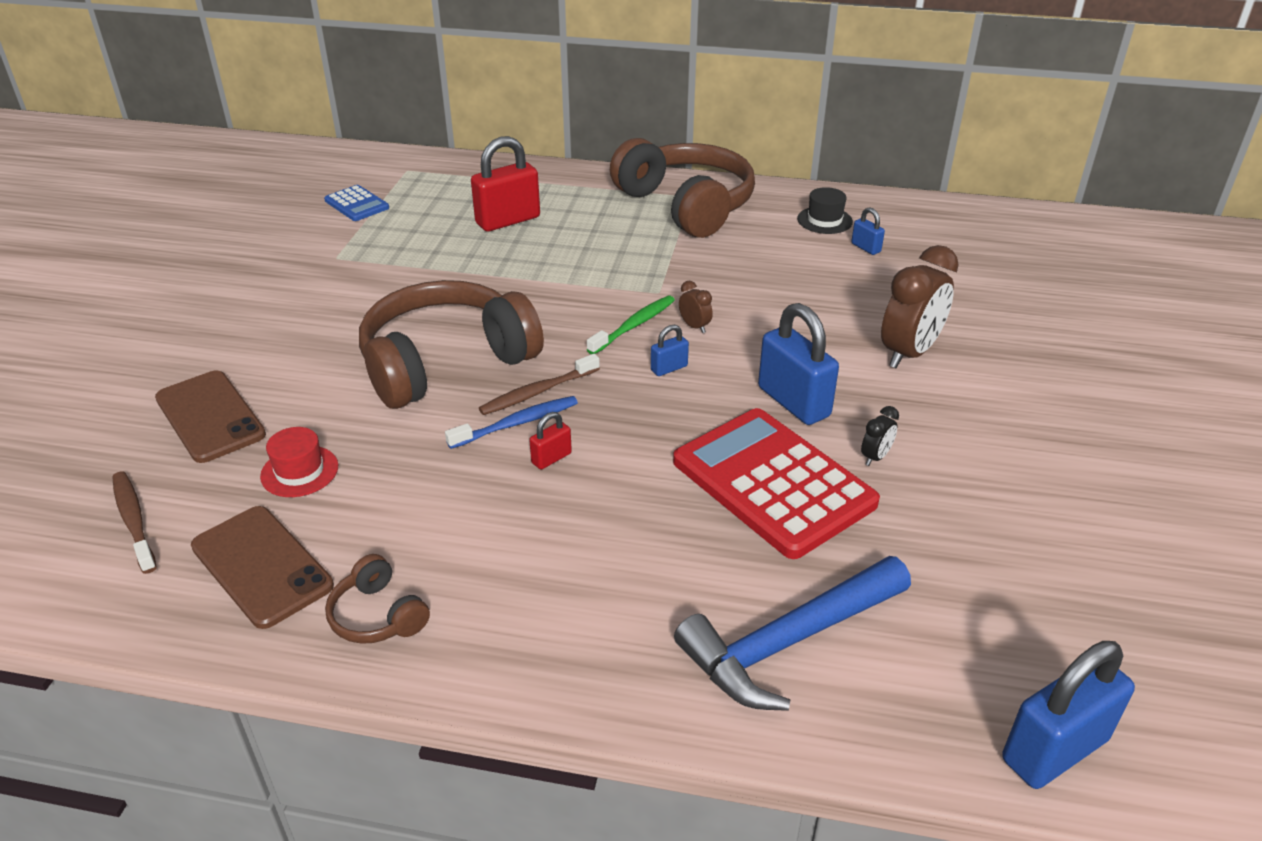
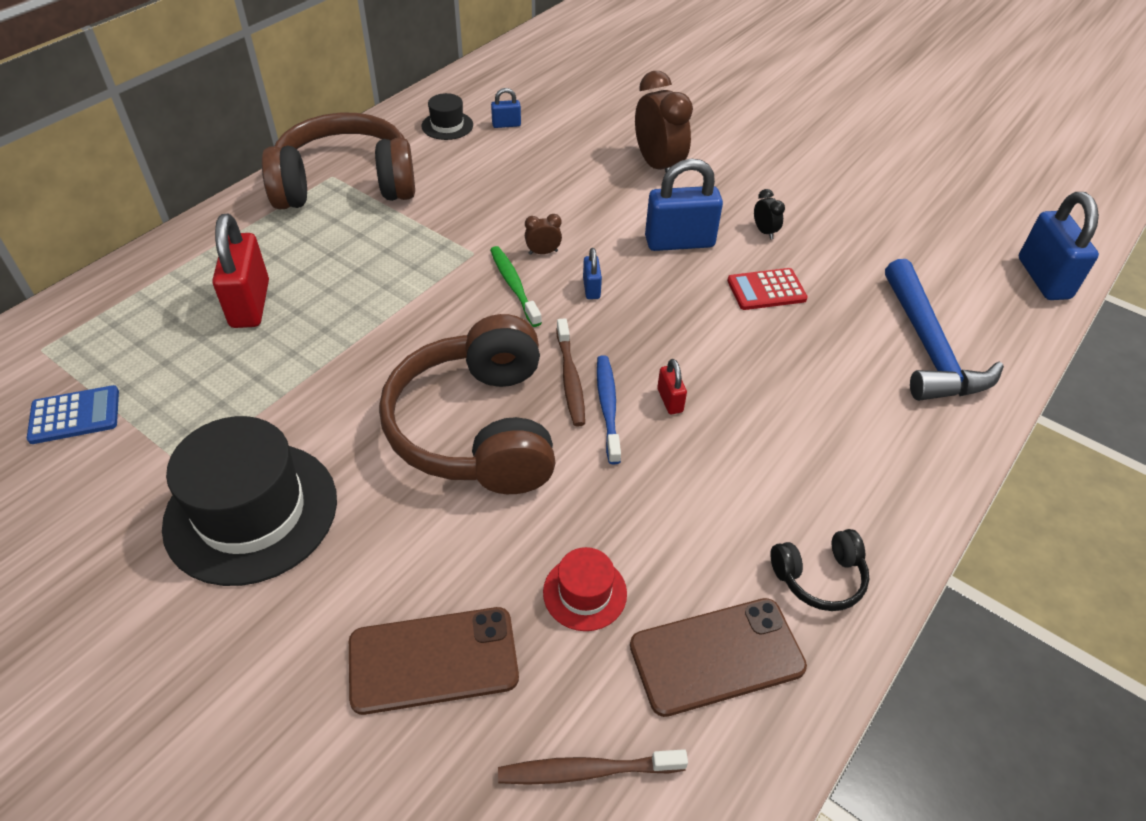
camera: 65 degrees left, 10 degrees up
(308, 296) = (251, 512): none -> black hat
(377, 615) = (819, 577): brown headphones -> black headphones
(772, 483) = (766, 290): red calculator -> red calculator, size x0.48

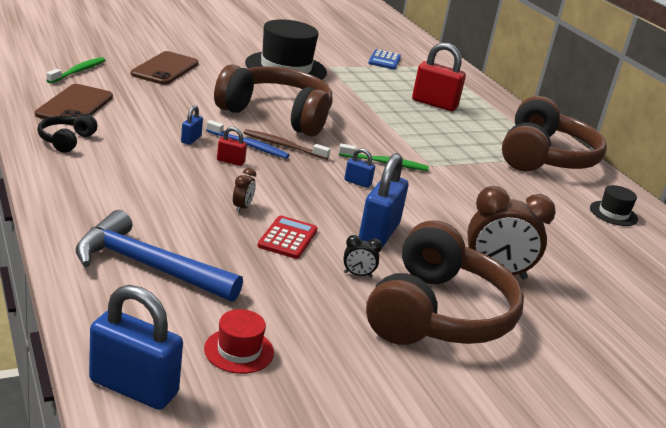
camera: 115 degrees right, 20 degrees down
(506, 124) = (605, 236): blue padlock -> blue padlock (191, 139)
(543, 252) = (412, 184): brown clock -> brown clock (242, 207)
(585, 593) = (148, 98): red hat -> red hat (239, 350)
(586, 771) = (78, 71): brown toothbrush -> green toothbrush
(759, 180) = (437, 313): none -> brown headphones

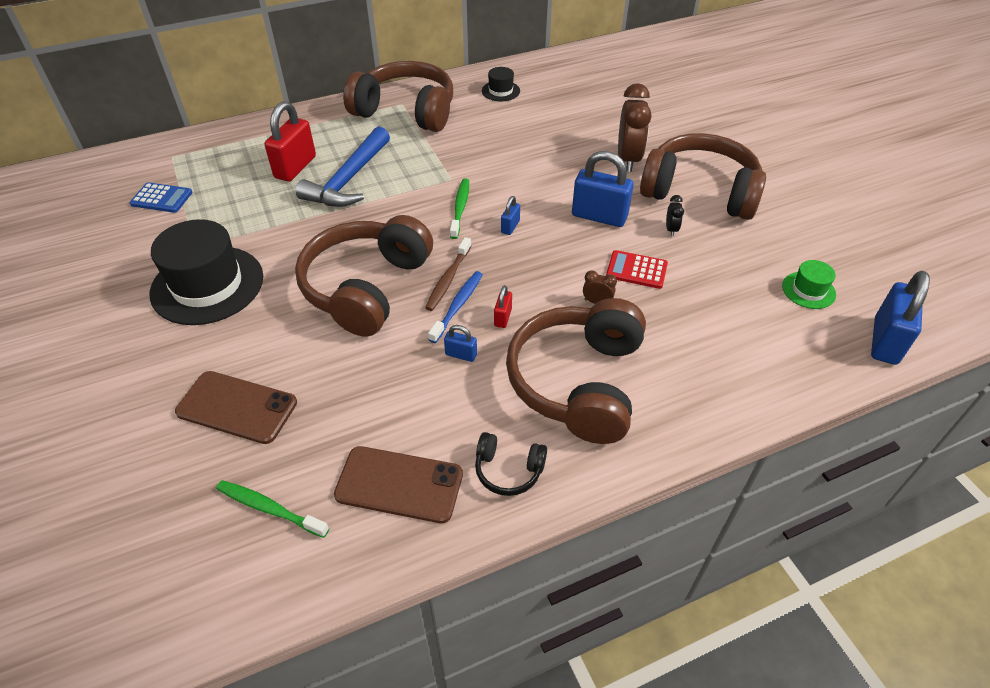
camera: 85 degrees left, 20 degrees up
(143, 181) = (578, 382): none -> brown headphones
(147, 266) = (732, 355): blue hammer -> blue hammer (349, 180)
(239, 350) = (808, 290): red hat -> green hat

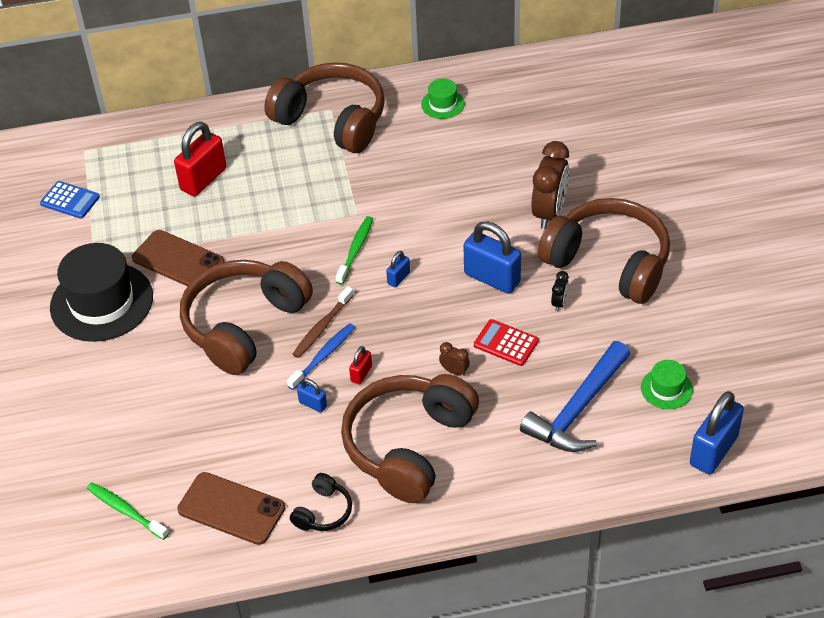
camera: 15 degrees right, 0 degrees up
(237, 407) = (112, 423): brown phone -> brown phone (178, 260)
(349, 180) = (253, 201): blue hammer -> blue hammer (578, 410)
(500, 91) = (442, 104): black hat -> green hat
(508, 470) = (323, 512): black headphones -> black headphones turned 90 degrees counterclockwise

